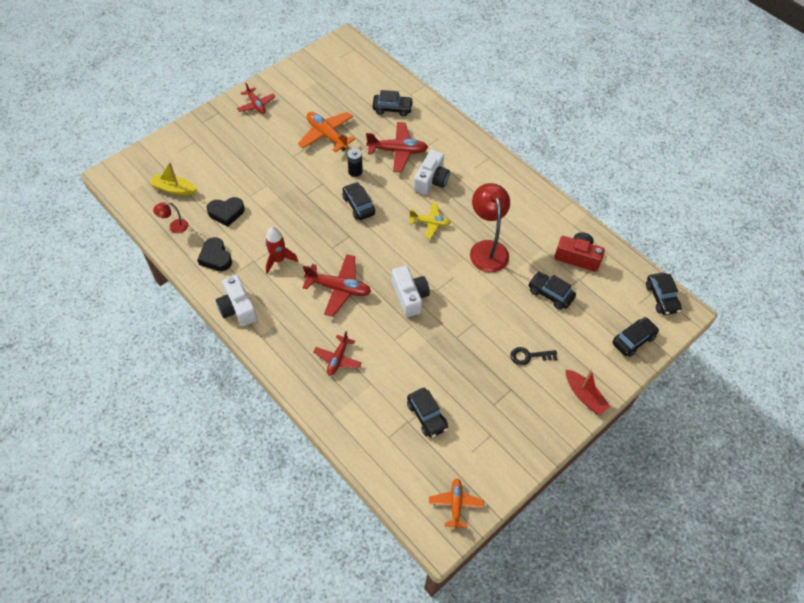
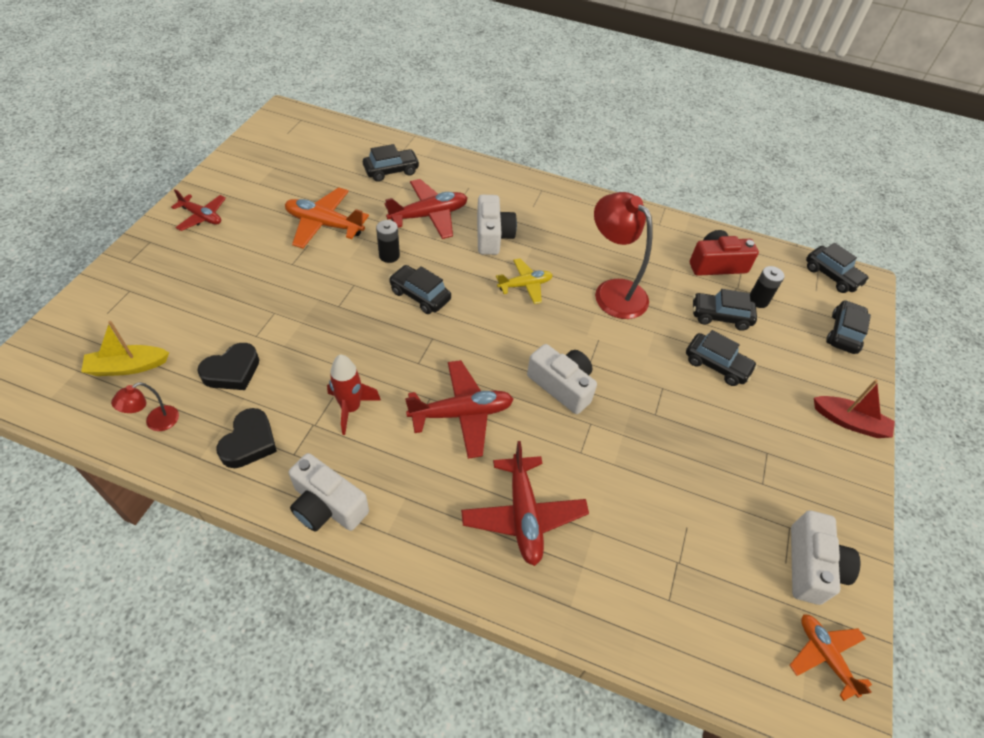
camera: 30 degrees left, 5 degrees down
(216, 257) = (249, 442): black heart -> black heart turned 105 degrees counterclockwise
(338, 359) = (523, 515): red plane -> red plane, size x1.56
(427, 416) = (696, 541): black car -> black car (716, 365)
(486, 460) = (811, 566): none -> white camera
(529, 356) = (754, 401): black key -> none
(587, 293) = (758, 300): none -> black battery

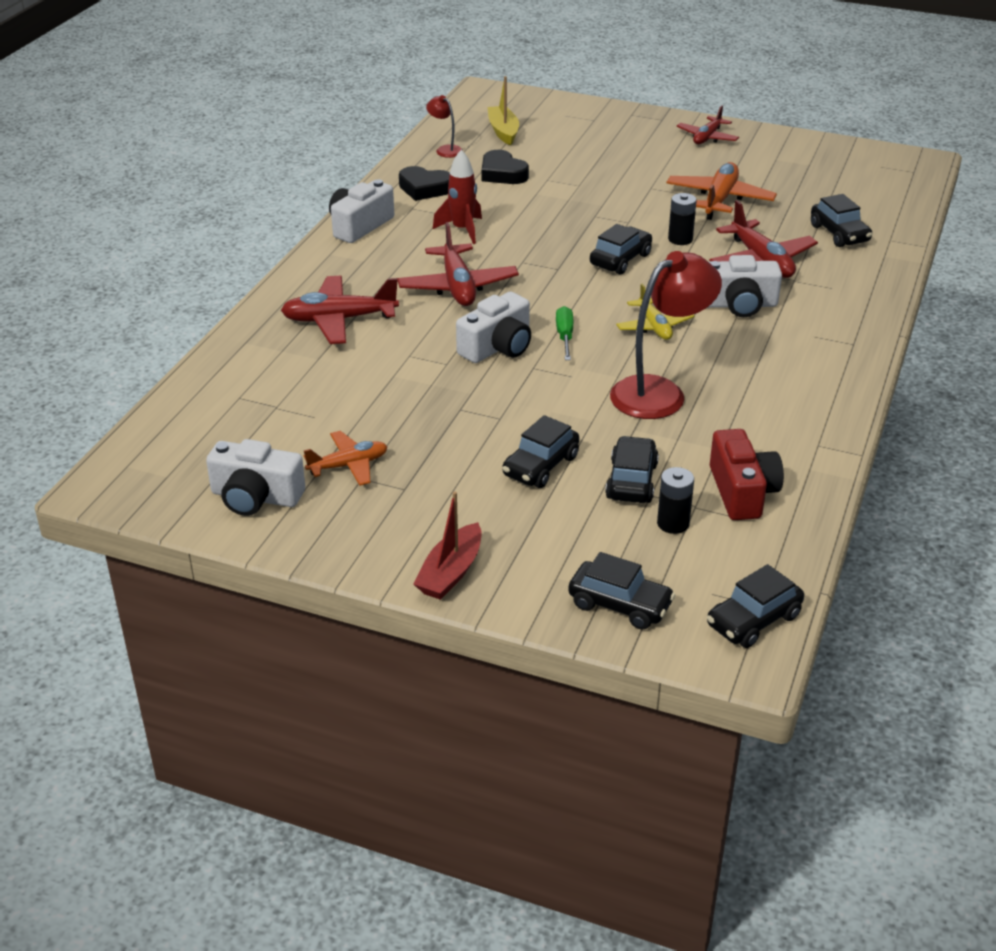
camera: 95 degrees right, 15 degrees down
(542, 340) = (564, 336): none -> green screwdriver
(824, 655) = (161, 488): orange plane -> orange plane (348, 465)

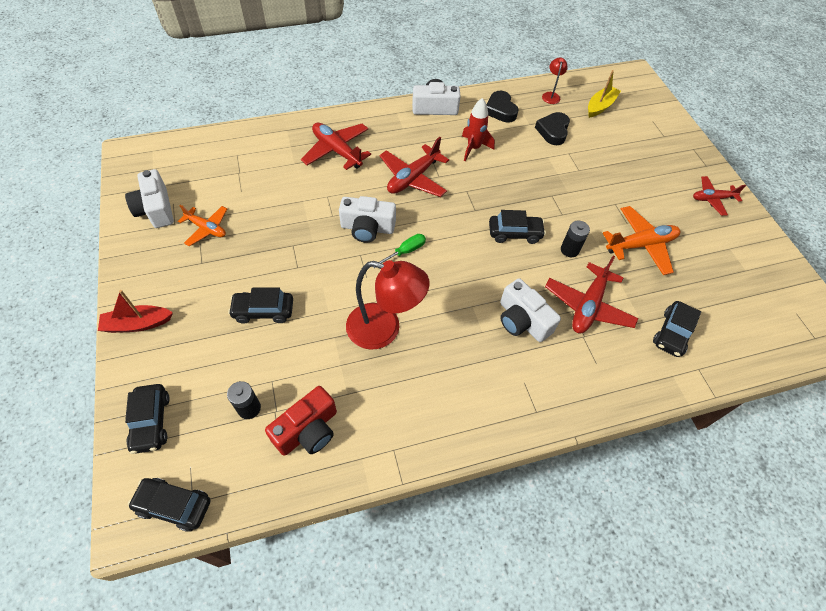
camera: 50 degrees right, 20 degrees up
(631, 481) = (279, 363): black car -> none
(654, 326) = (455, 289): yellow plane -> none

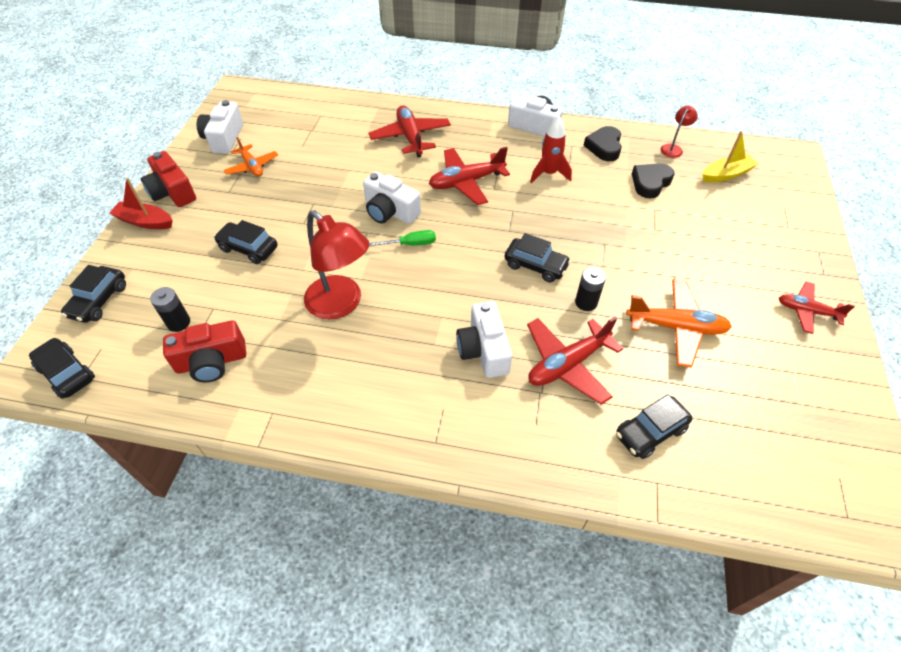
camera: 30 degrees right, 5 degrees down
(143, 283) = (172, 192): none -> red camera

